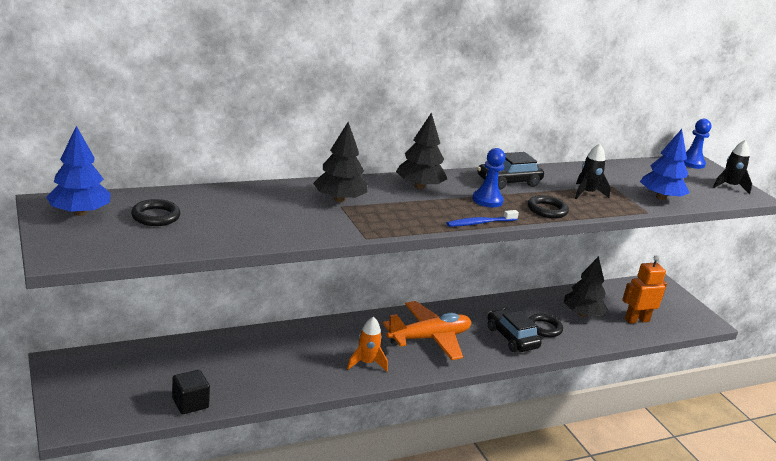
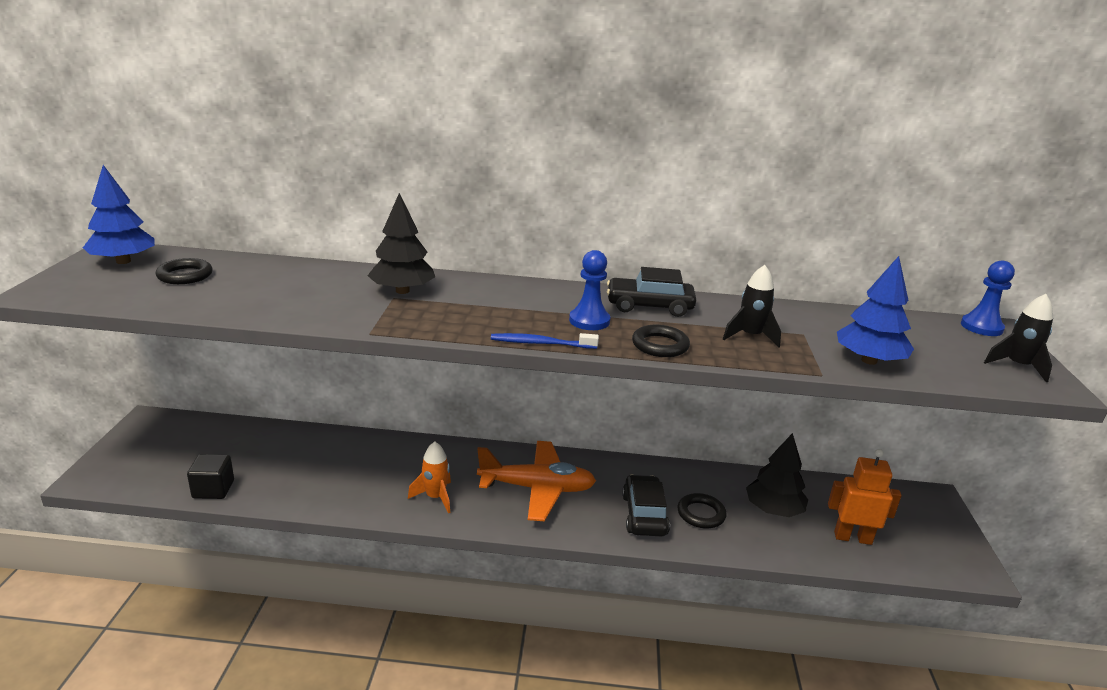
camera: 30 degrees right, 0 degrees up
(419, 186) = (521, 293): black tree -> none

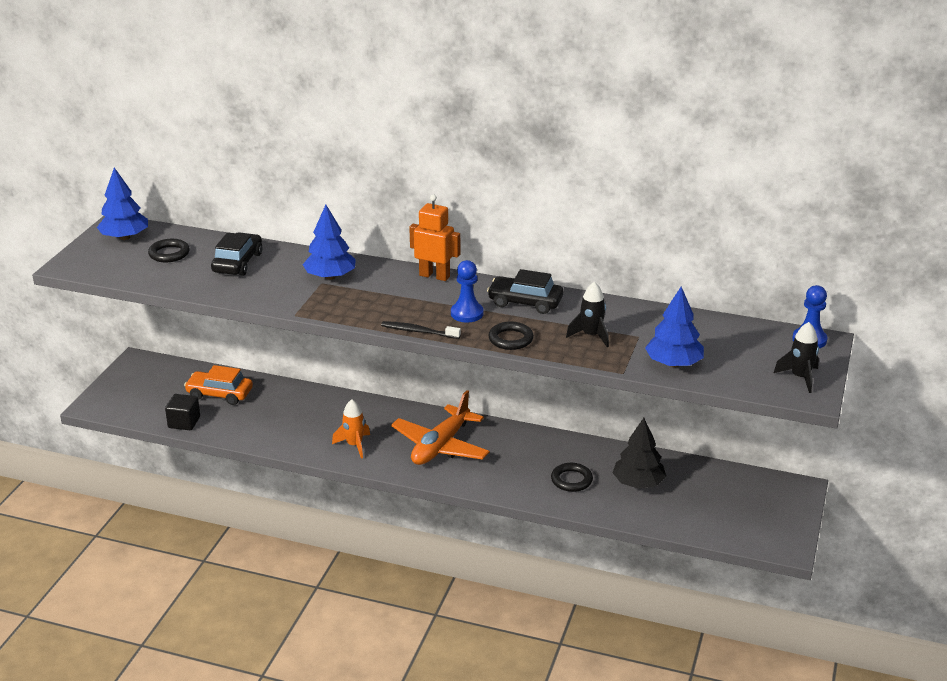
camera: 15 degrees right, 5 degrees up
(256, 450) = (219, 394): none -> orange car
(402, 291) = (330, 277): black tree -> blue tree
(537, 489) = (440, 446): orange plane -> orange plane turned 105 degrees clockwise
(541, 343) = (418, 331): blue toothbrush -> black toothbrush
(644, 514) = (522, 475): black car -> black car (237, 263)
(852, 538) = (694, 512): orange robot -> orange robot (434, 276)

